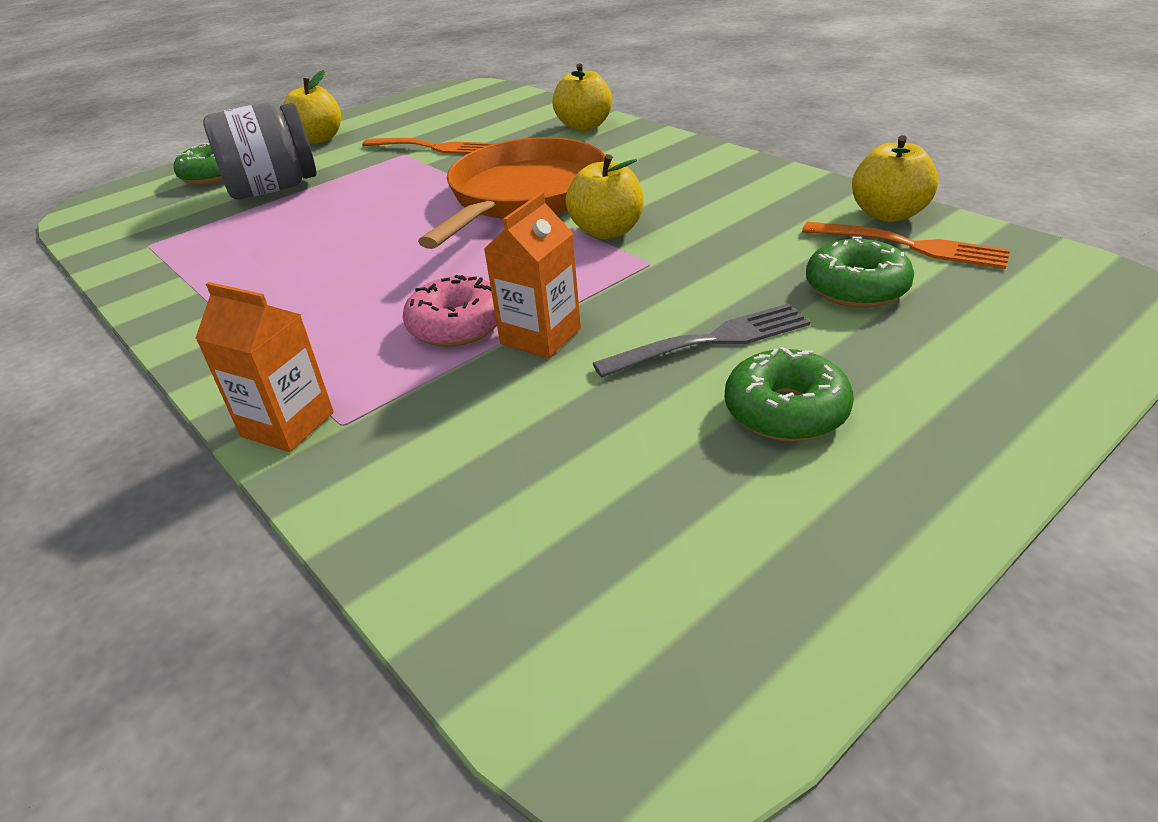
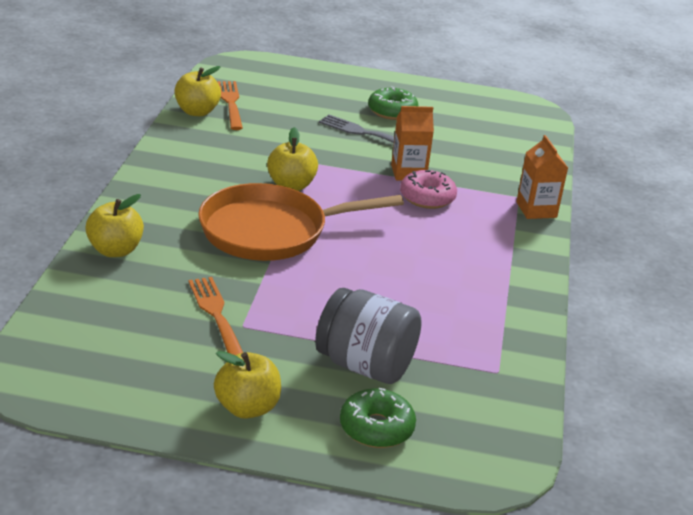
camera: 135 degrees left, 5 degrees down
(856, 288) = (286, 110): green donut -> none

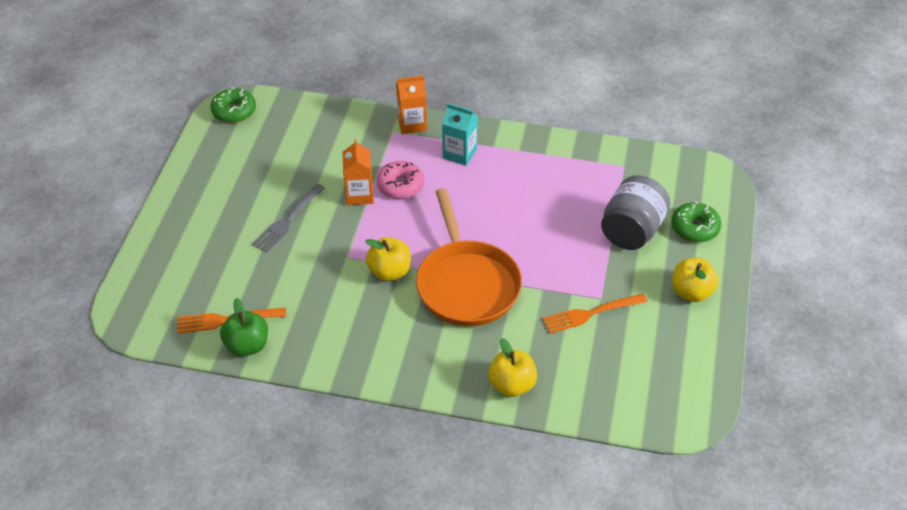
camera: 85 degrees left, 15 degrees up
(197, 112) = (247, 346): yellow apple -> green apple
(392, 111) = (241, 199): green donut -> green donut (234, 111)
(491, 239) = (459, 154): none -> turquoise carton

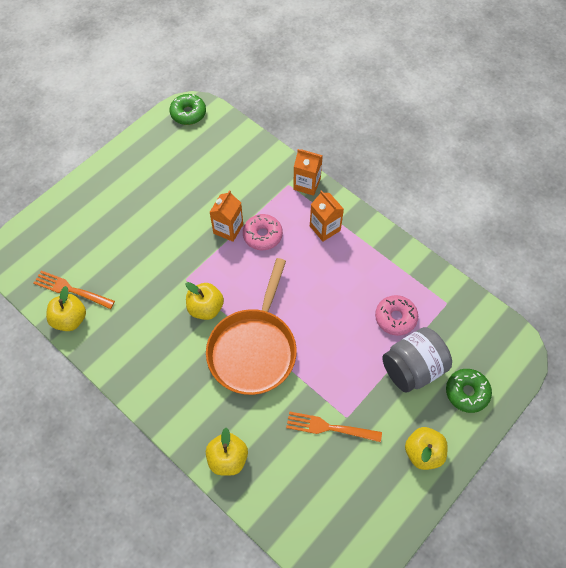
camera: 30 degrees right, 15 degrees up
(247, 346) = (70, 319): green apple -> yellow apple
(288, 220) = (165, 226): grey fork -> none
(459, 154) = (325, 228): turquoise carton -> orange carton
(585, 198) = (395, 318): none -> pink donut

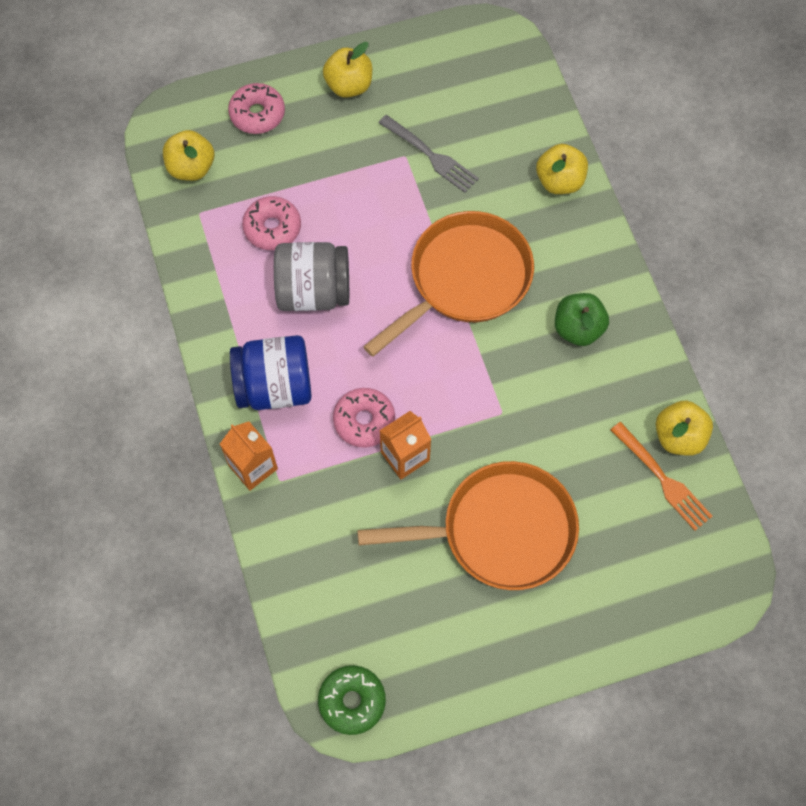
camera: 150 degrees left, 5 degrees up
(154, 218) = (500, 531): none -> orange pan
(163, 355) = (578, 329): none -> green apple
(206, 308) = (495, 360): yellow apple -> yellow apple (191, 168)
(325, 228) = (275, 386): orange carton -> blue jar
(330, 427) = (430, 155): orange fork -> grey fork
(412, 368) = (296, 166): grey jar -> grey jar (313, 291)
(467, 392) = (257, 114): green donut -> pink donut

